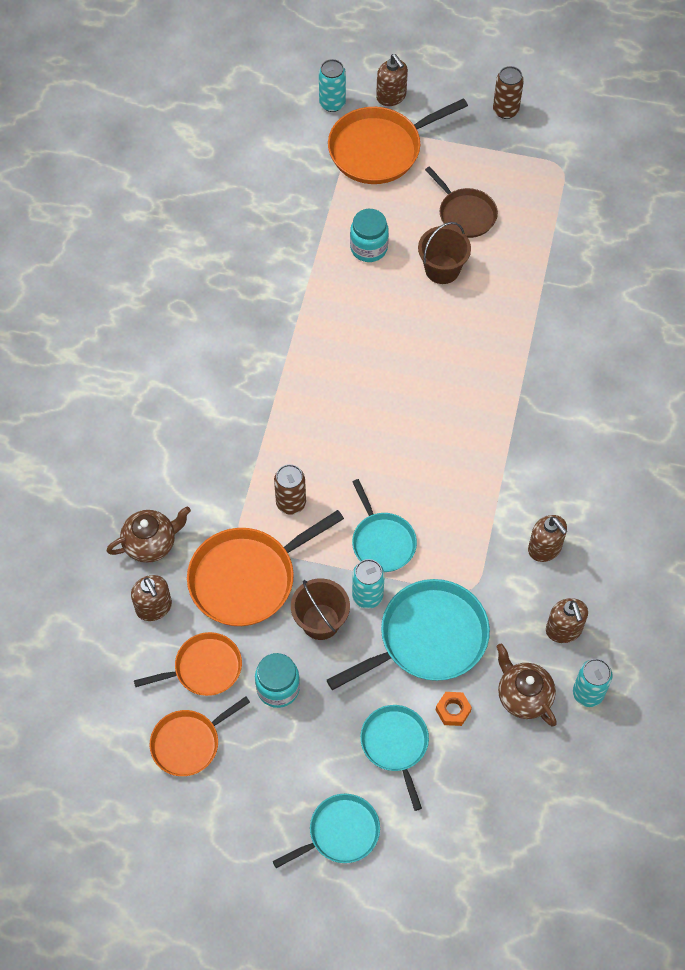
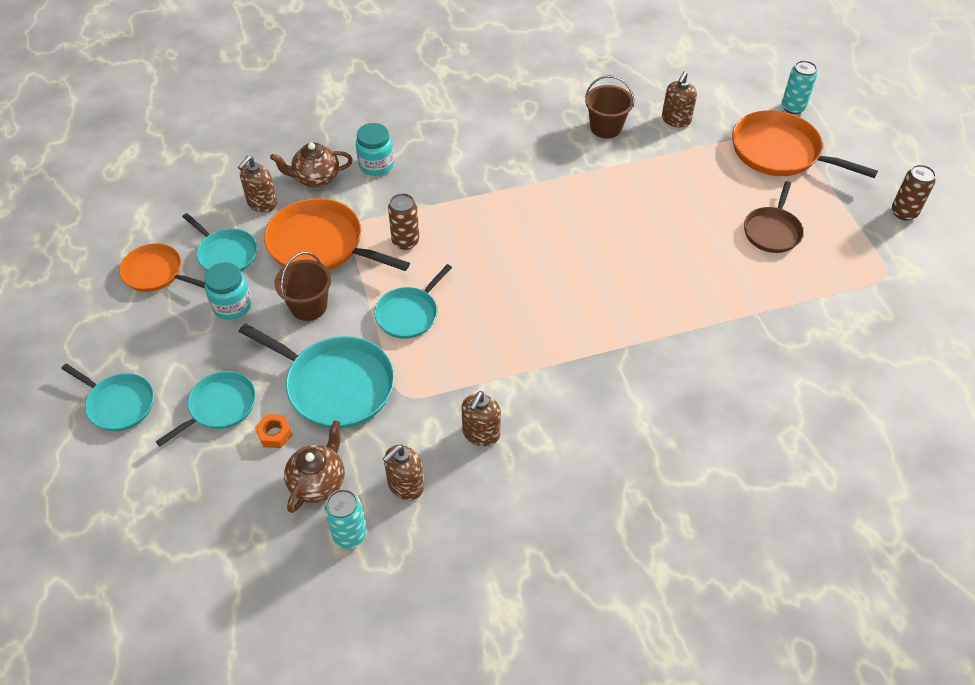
camera: 60 degrees right, 10 degrees down
(151, 543) = (316, 178): brown teapot -> brown teapot turned 135 degrees clockwise
(204, 668) = (226, 254): orange pan -> turquoise pan
(367, 596) = (351, 326): turquoise can -> none
(369, 248) = (680, 186): turquoise jar -> turquoise jar (376, 165)
(391, 96) = (837, 137): brown soap dispenser -> brown soap dispenser (676, 120)
(442, 269) = (703, 240): brown bucket -> brown bucket (606, 127)

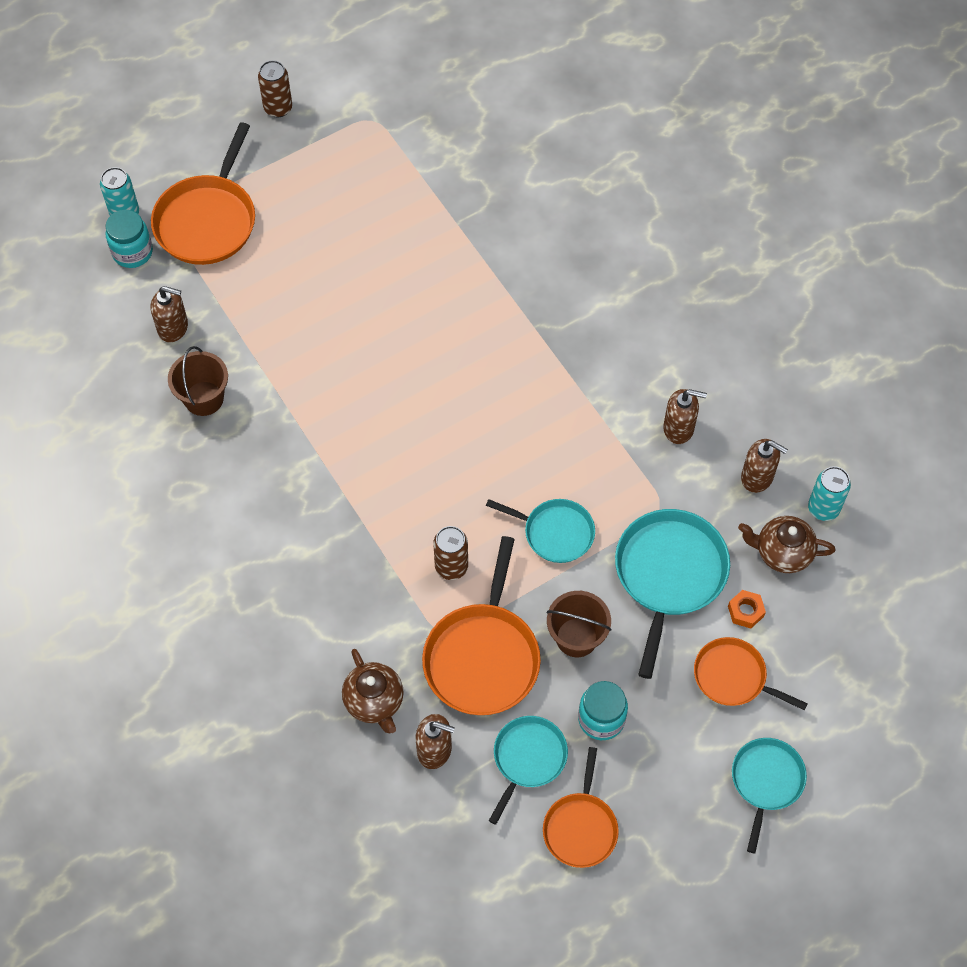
camera: 105 degrees left, 10 degrees up
(220, 407) = (733, 677): turquoise pan -> orange pan
(376, 165) = (333, 638): turquoise jar -> turquoise jar (132, 252)
(772, 231) = (336, 218): brown pan -> none

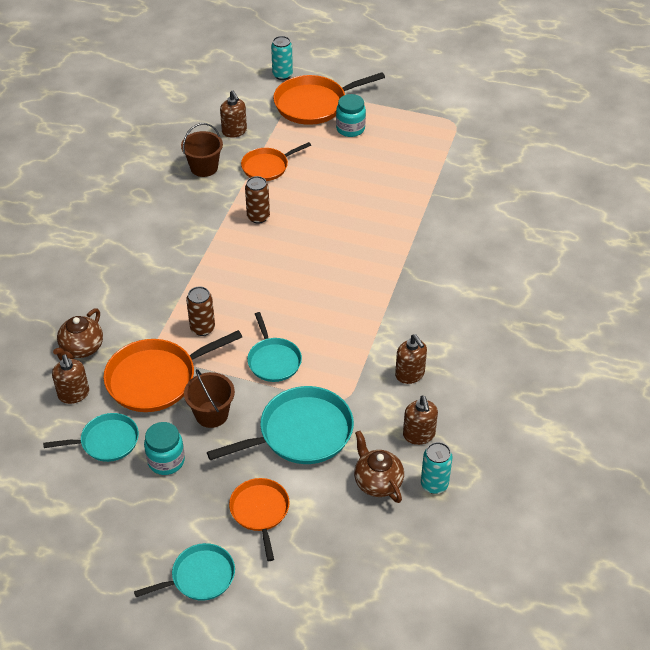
camera: 50 degrees right, 15 degrees down
(132, 252) = (262, 91): turquoise jar -> turquoise jar (350, 129)
(278, 108) = (415, 86): brown can -> brown can (258, 217)
(580, 827) = (81, 496): orange pan -> orange pan (267, 167)
(745, 611) = (314, 489): orange nut -> none

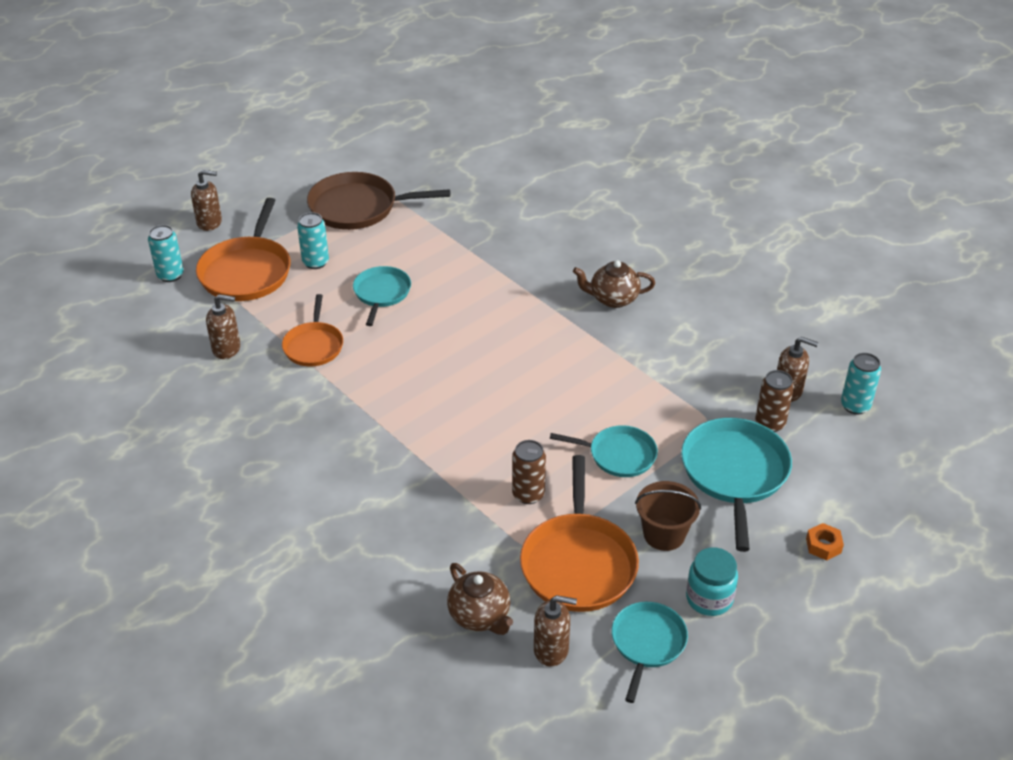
camera: 60 degrees left, 5 degrees down
(199, 577) = (887, 628): turquoise pan -> turquoise pan (381, 293)
(204, 167) = (264, 396): brown bucket -> none
(258, 217) = (389, 384): brown can -> brown can (770, 423)
(260, 511) = (823, 545): orange pan -> orange nut
(350, 129) = (315, 262): turquoise jar -> turquoise can
(377, 482) = (831, 443): brown teapot -> brown teapot (613, 299)
(410, 374) = (706, 365): brown soap dispenser -> brown soap dispenser (210, 222)
(427, 121) = (358, 207): none -> brown pan

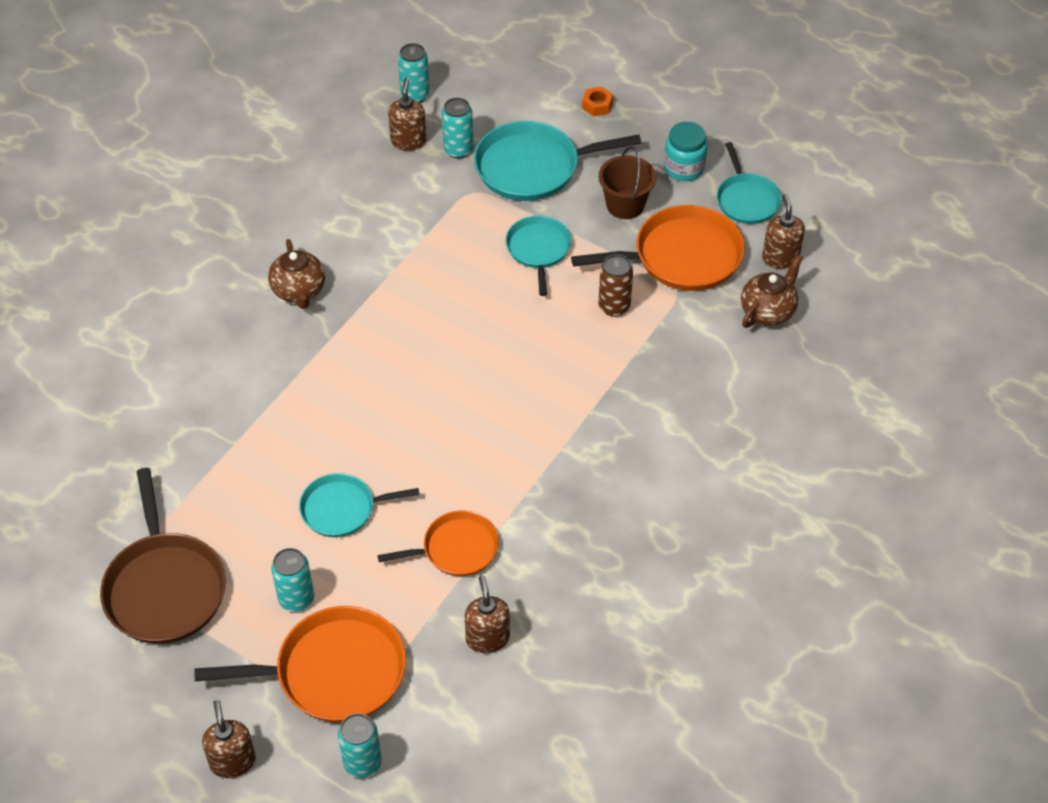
camera: 105 degrees left, 10 degrees up
(647, 643) = (746, 200): turquoise pan -> turquoise pan turned 105 degrees counterclockwise
(770, 423) = (458, 150): brown can -> turquoise can

